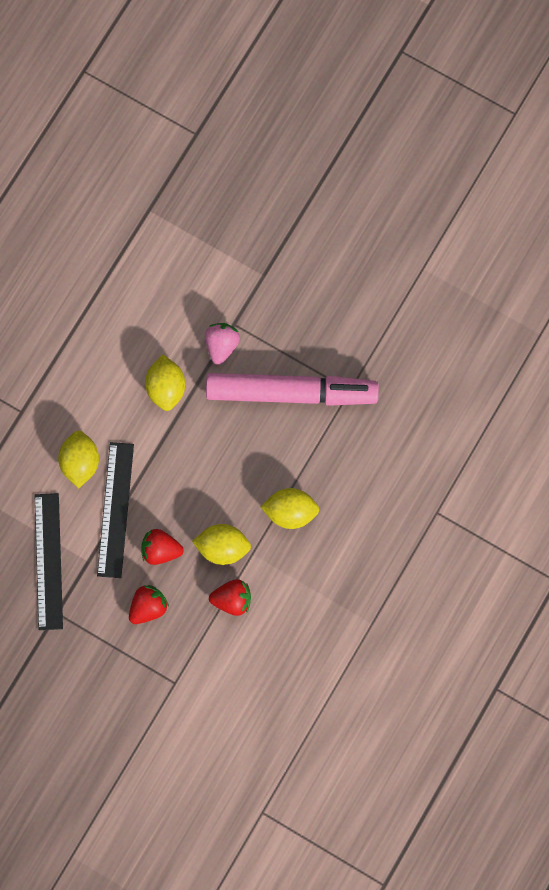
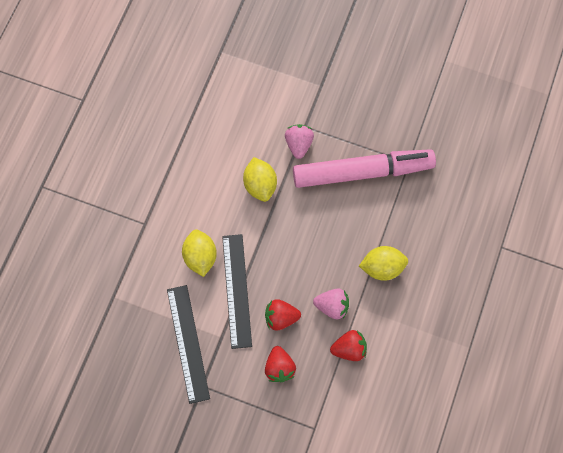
camera: 10 degrees left, 5 degrees down
(148, 607) = (279, 367): red strawberry -> red strawberry turned 135 degrees clockwise
(222, 547) = (332, 306): yellow lemon -> pink strawberry

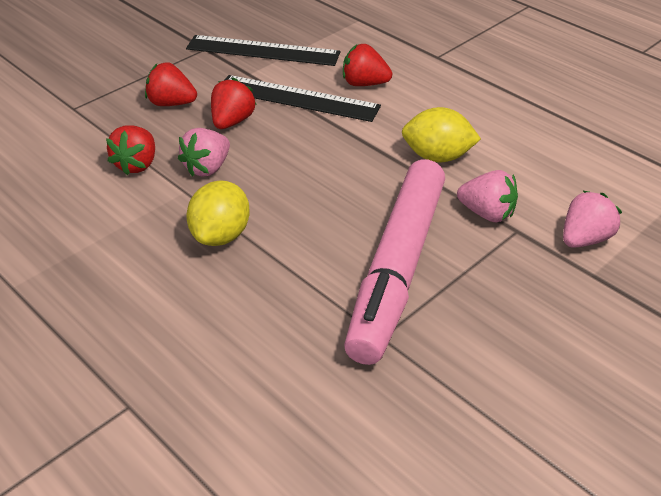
camera: 115 degrees right, 30 degrees down
(200, 256) = (364, 84): yellow lemon -> red strawberry
(296, 94) = (584, 239): none -> pink strawberry

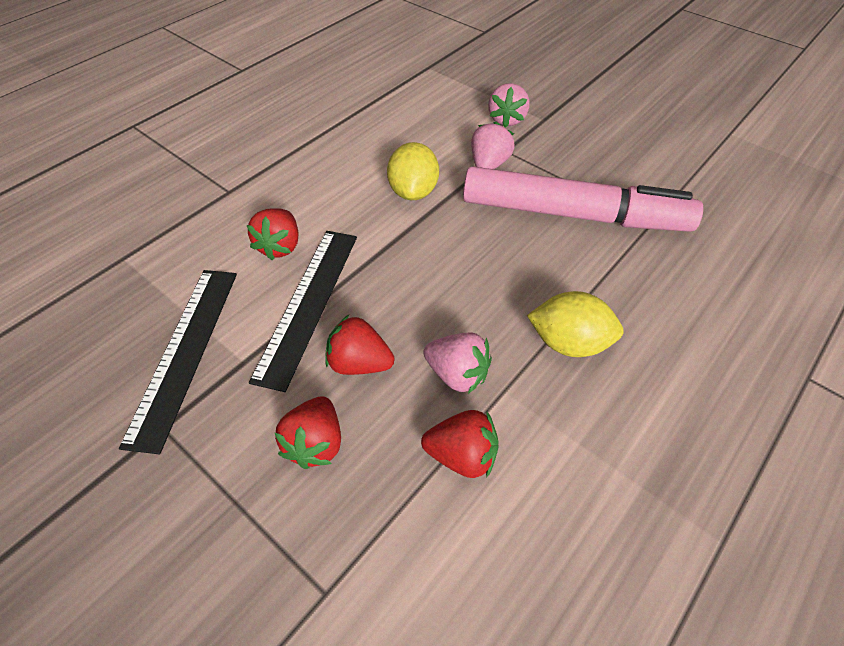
camera: 95 degrees left, 10 degrees up
(584, 239) = (507, 119): pink strawberry -> pink strawberry turned 120 degrees counterclockwise

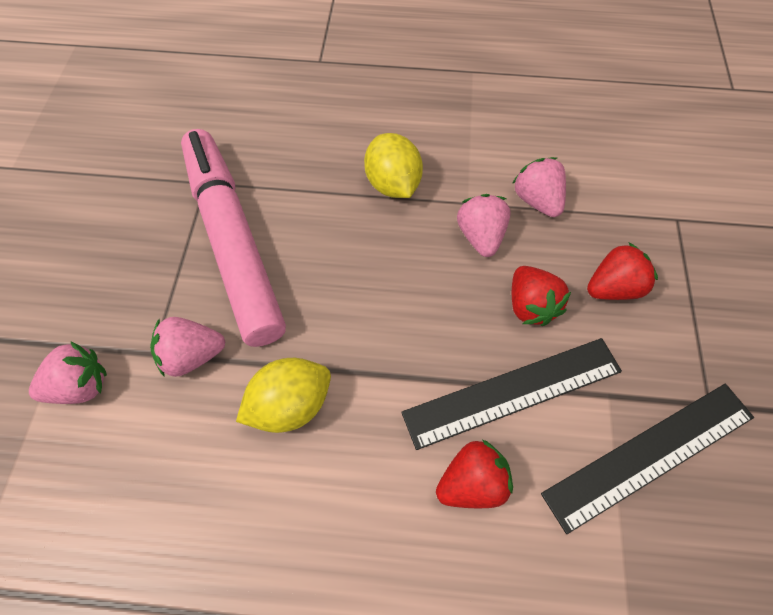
camera: 125 degrees left, 10 degrees up
(462, 455) = (537, 200): red strawberry -> pink strawberry

